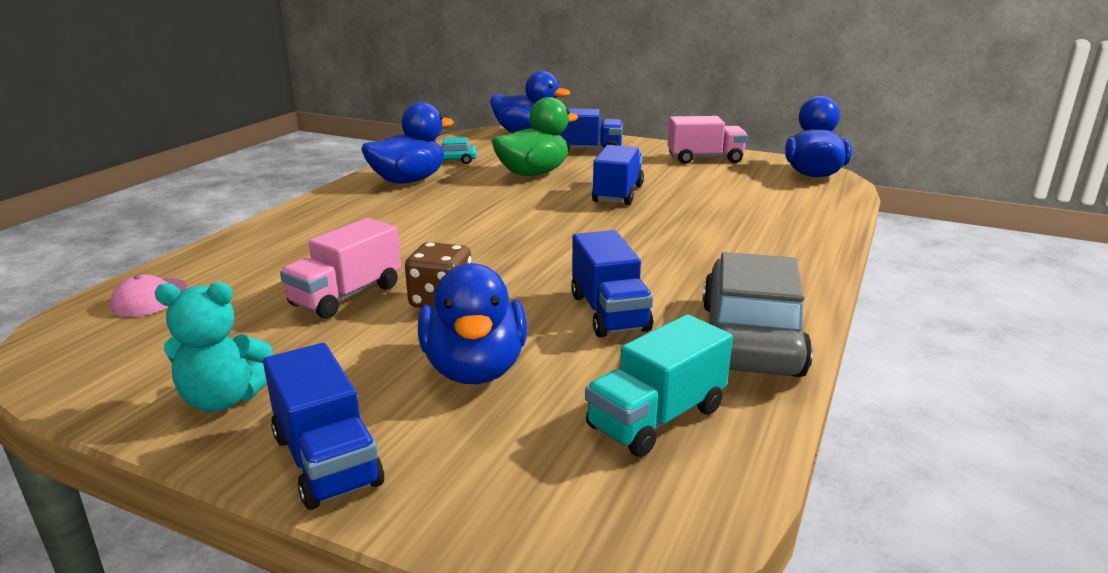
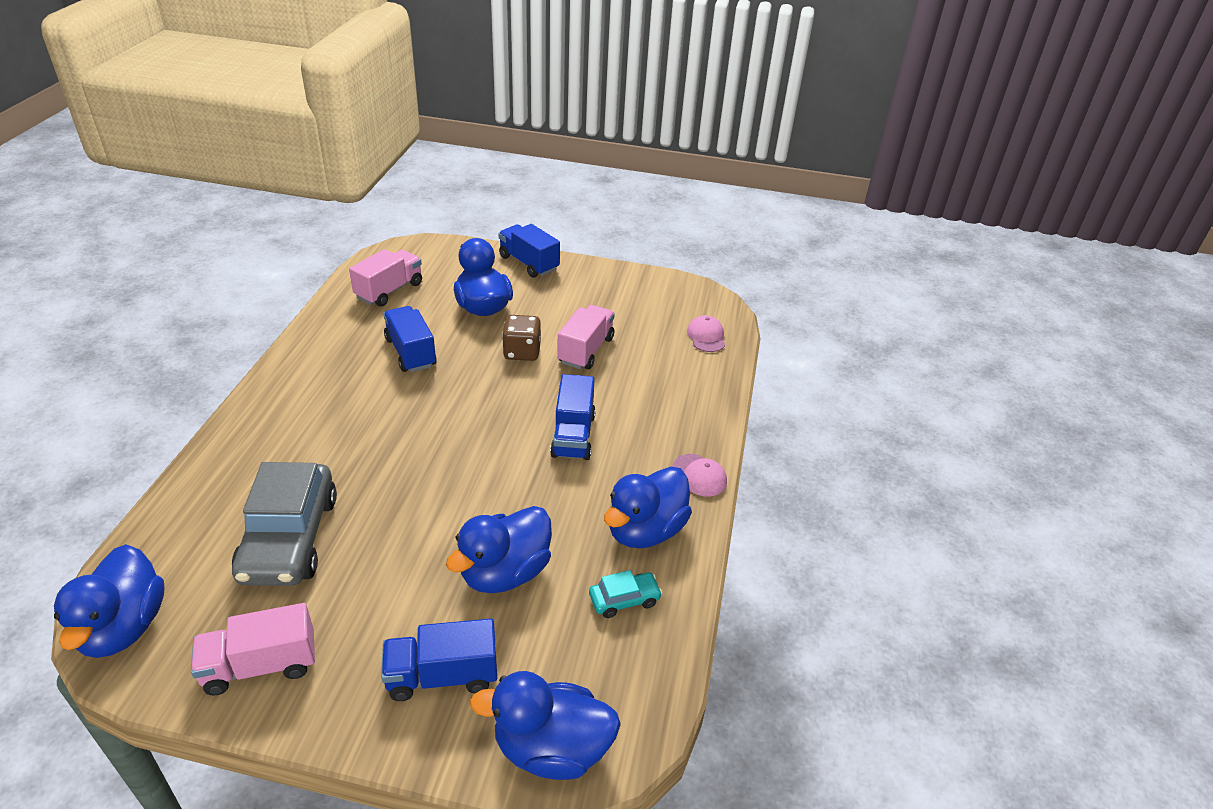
camera: 165 degrees right, 15 degrees up
(224, 399) = (594, 282): turquoise teddy bear -> none
(328, 199) = (699, 475): none -> pink cap
(533, 173) = (505, 573): green duck -> blue duck
(617, 194) = (398, 528): blue truck -> blue truck (573, 435)
(656, 418) = (389, 291): turquoise truck -> pink truck
(750, 339) = (325, 340): grey car -> grey car (289, 538)

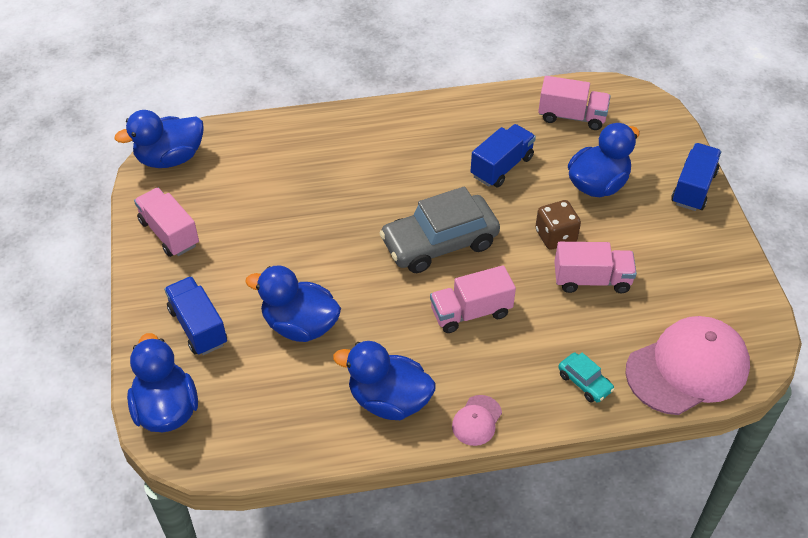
camera: 70 degrees right, 10 degrees up
(289, 538) = (272, 195): grey car -> grey car (439, 243)
(573, 435) = (471, 312): blue truck -> pink truck
(624, 600) = (310, 409): turquoise car -> turquoise car (584, 382)
(706, 336) = (687, 368): pink cap -> pink cap, size x2.26

